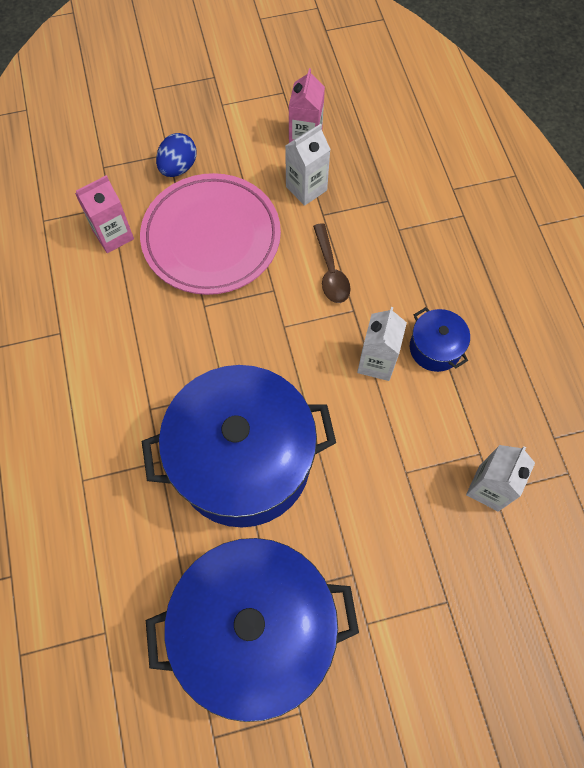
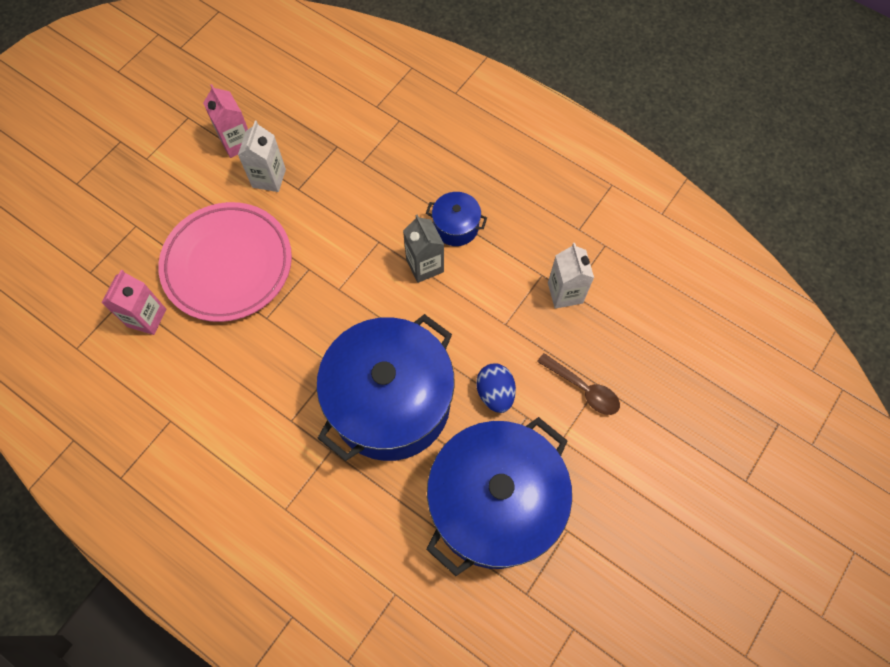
camera: 40 degrees left, 0 degrees up
(178, 167) = (153, 230): blue egg -> blue egg (495, 393)
(330, 271) = (339, 225): brown spoon -> brown spoon (583, 389)
(376, 362) = (425, 265): white carton -> grey carton

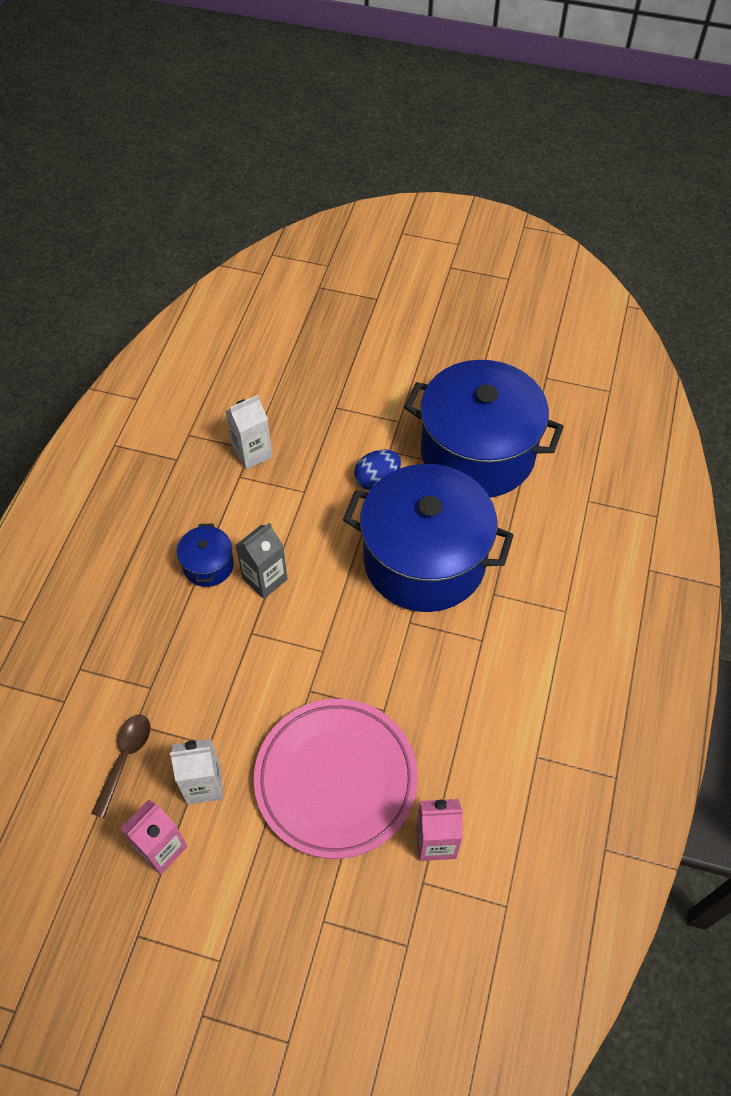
camera: 110 degrees left, 10 degrees down
(583, 389) = (344, 417): brown spoon -> brown spoon (125, 759)

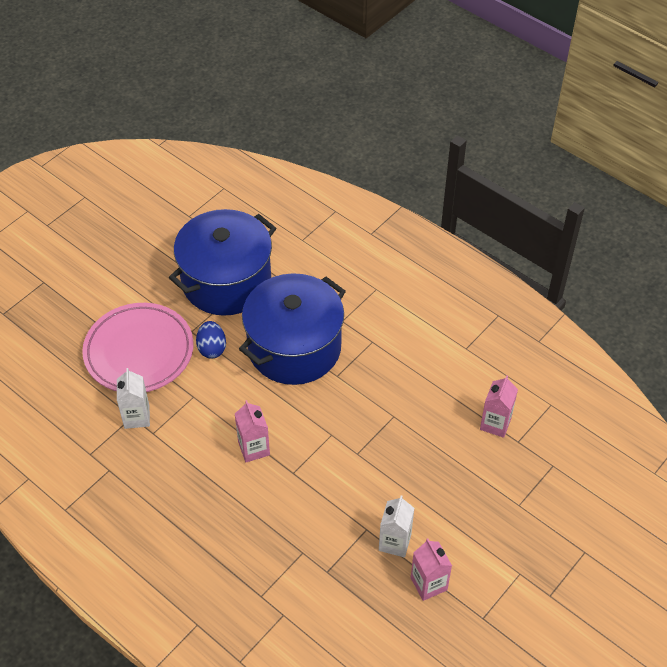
camera: 65 degrees left, 5 degrees down
(125, 759) = (351, 586): brown spoon -> none
(208, 565) = (220, 480): blue pot -> none
(265, 579) = (254, 448): grey carton -> pink carton
(336, 780) = (429, 462): pink plate -> pink plate (139, 352)

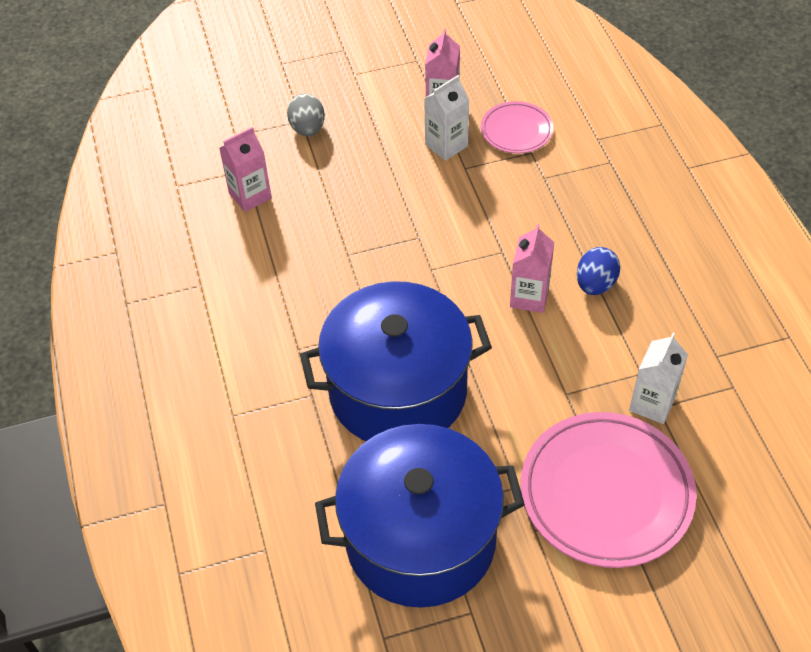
camera: 145 degrees left, 0 degrees up
(212, 348) = (504, 446): blue egg -> blue egg (595, 284)
(351, 586) = (516, 131): none -> pink plate
(507, 500) = (307, 129): none -> grey egg

